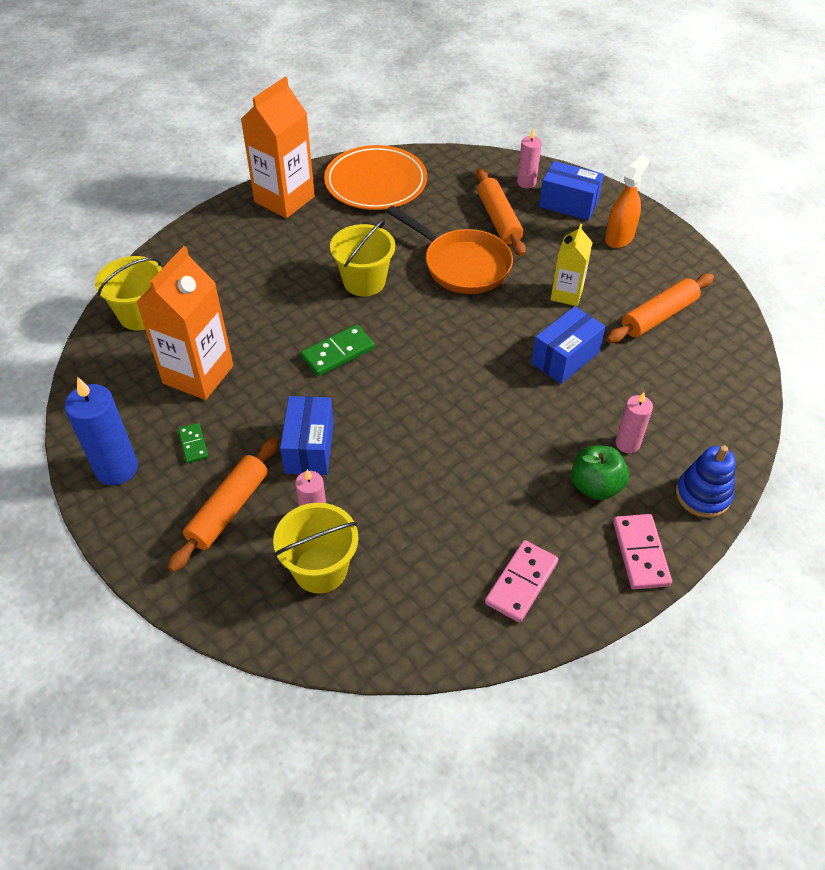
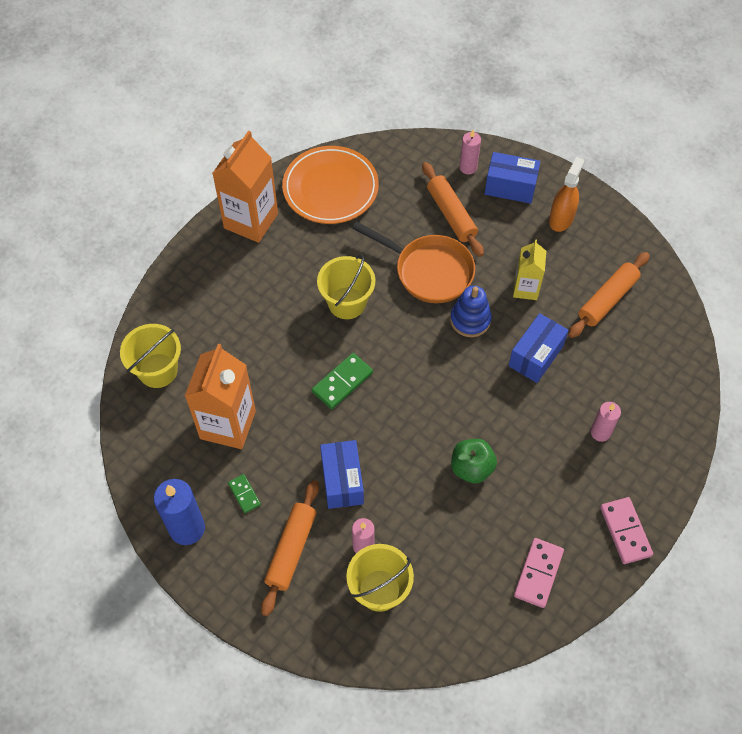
camera: 10 degrees left, 10 degrees up
(595, 486) = (581, 477): green apple -> green apple (471, 468)
(703, 495) = (666, 471): blue stacking toy -> blue stacking toy (470, 320)

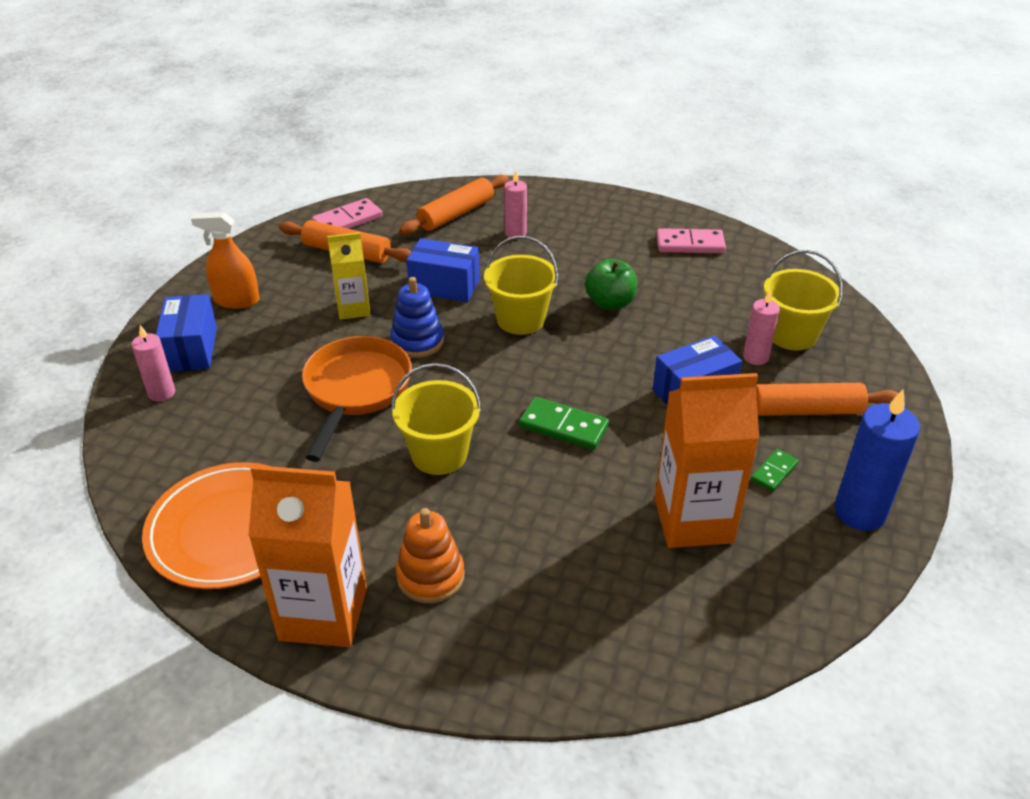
camera: 110 degrees left, 20 degrees down
(158, 370) = (661, 636): yellow bucket -> yellow bucket (520, 319)
(252, 274) = (430, 576): none -> orange stacking toy
(451, 214) = (252, 391): orange rolling pin -> orange rolling pin (456, 214)
(625, 531) = (610, 206): pink domino -> pink domino (347, 220)

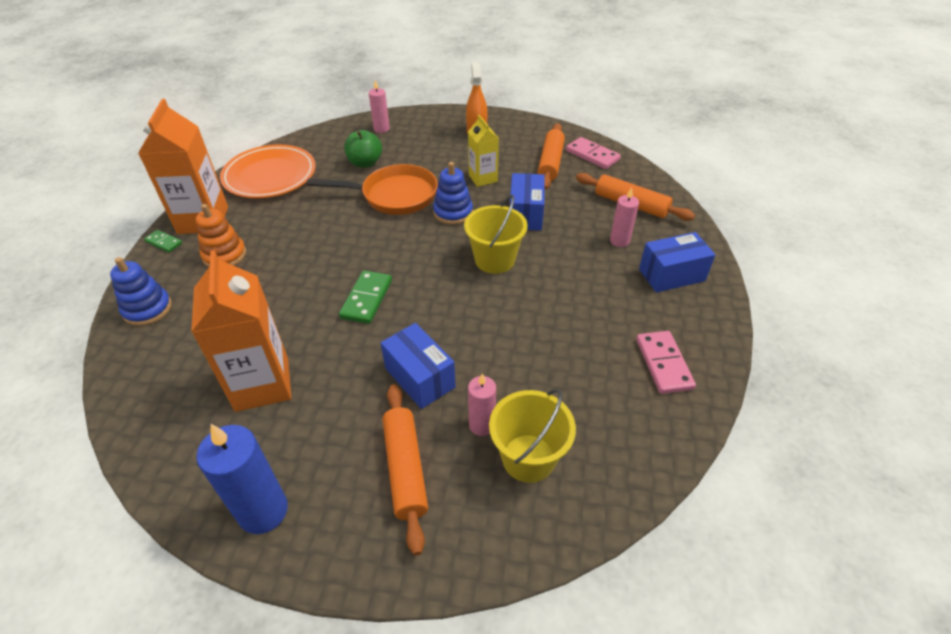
camera: 80 degrees right, 5 degrees up
(191, 349) = (423, 129): blue box -> blue box (671, 275)
(439, 454) = (333, 242): yellow bucket -> none
(534, 662) = (147, 309): none -> blue stacking toy
(610, 303) = (536, 311): green apple -> green apple (365, 163)
(774, 472) = (317, 441): green domino -> green domino (163, 242)

